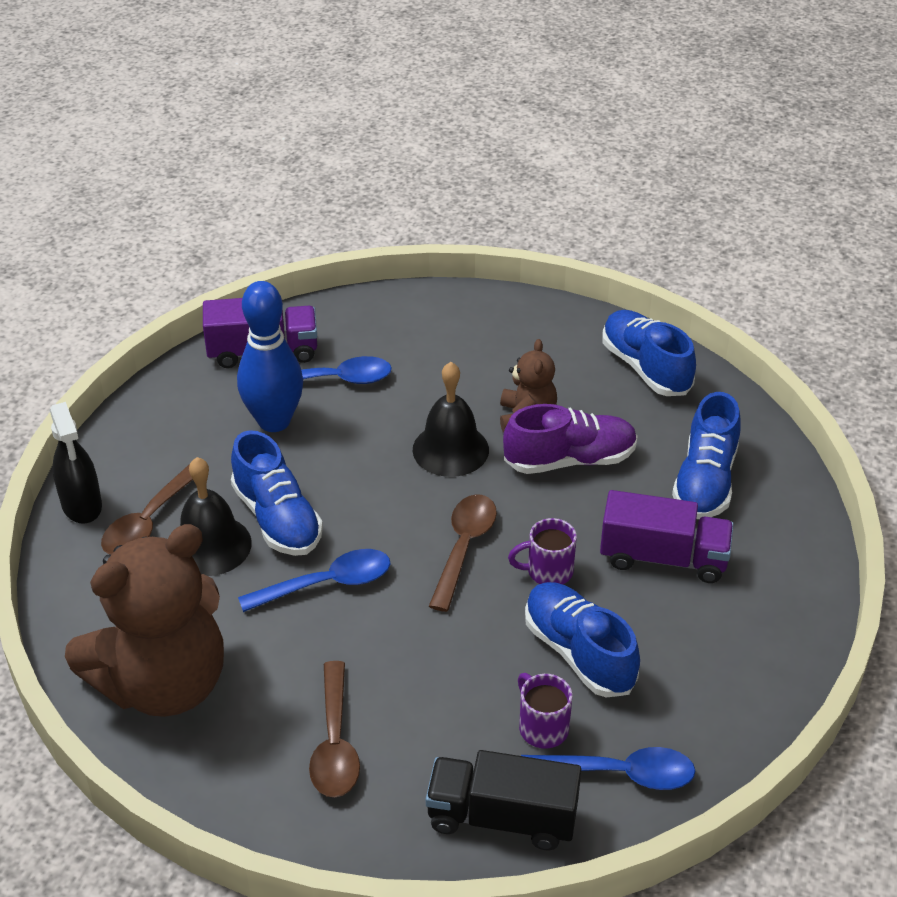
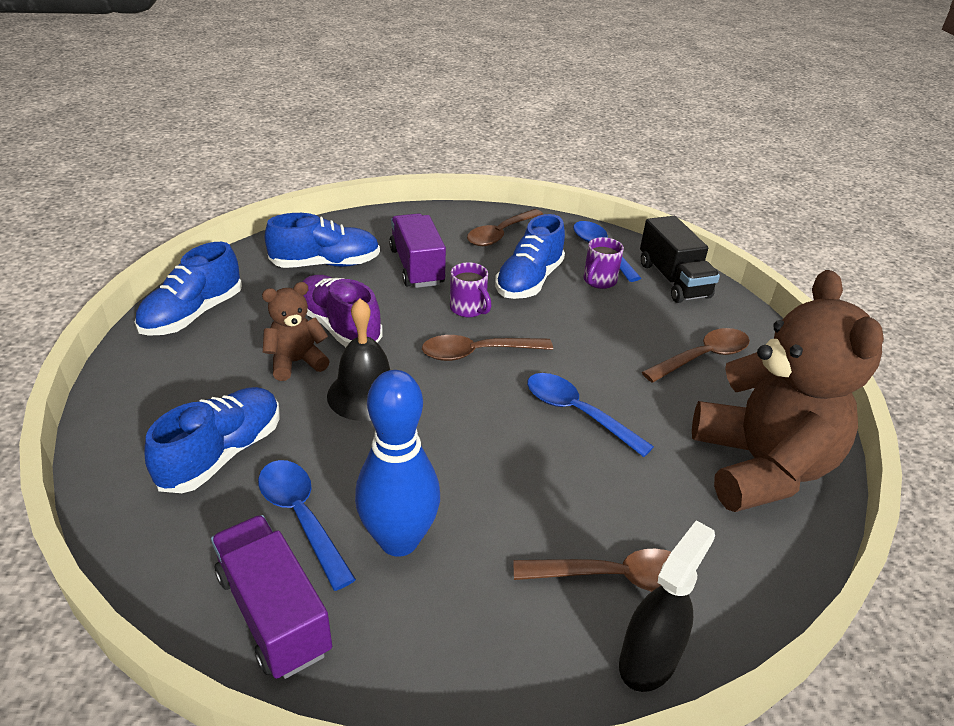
camera: 120 degrees left, 5 degrees down
(163, 683) = (760, 467): brown teddy bear -> brown teddy bear turned 60 degrees clockwise
(210, 545) = (603, 509): black bell -> none
(277, 518) = (533, 475): blue shoe -> blue shoe (222, 454)
(714, 675) = (500, 234): none -> brown spoon

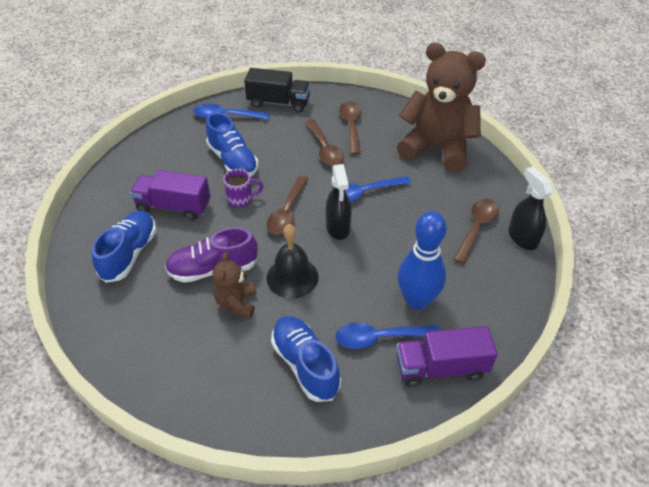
camera: 60 degrees left, 10 degrees up
(193, 315) = (135, 350): blue shoe -> none
(485, 408) = (338, 227): none -> black spray bottle
(500, 234) = (169, 151): brown spoon -> brown spoon (325, 149)
(599, 281) = (256, 132): purple mug -> none

